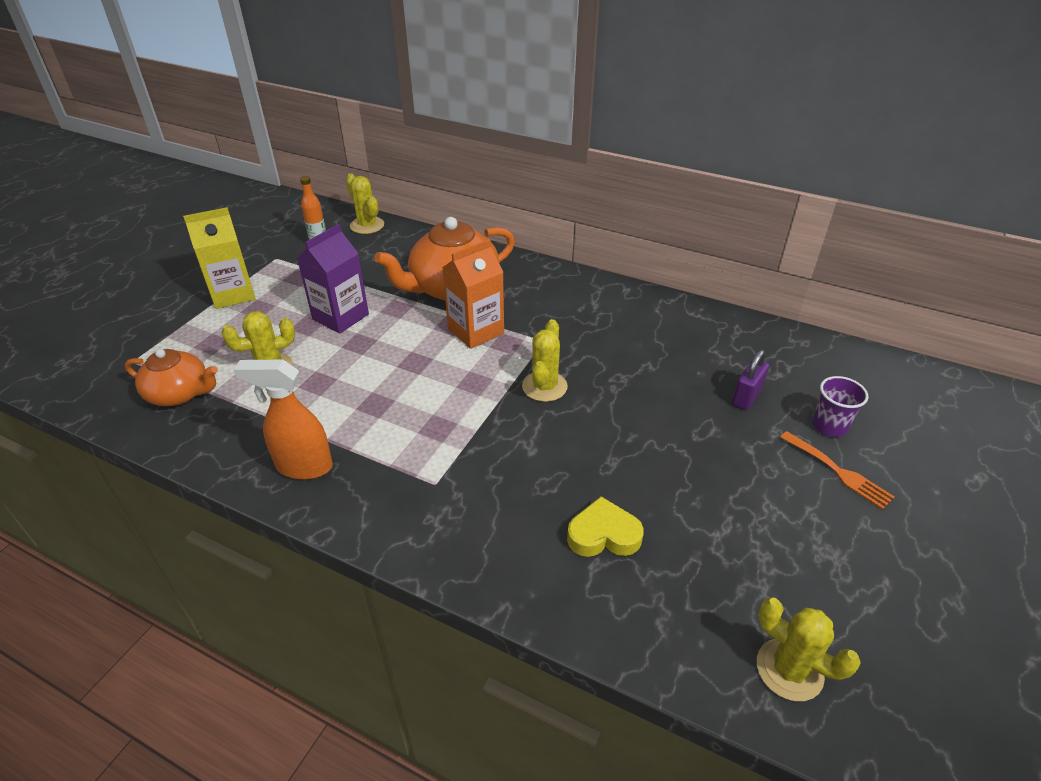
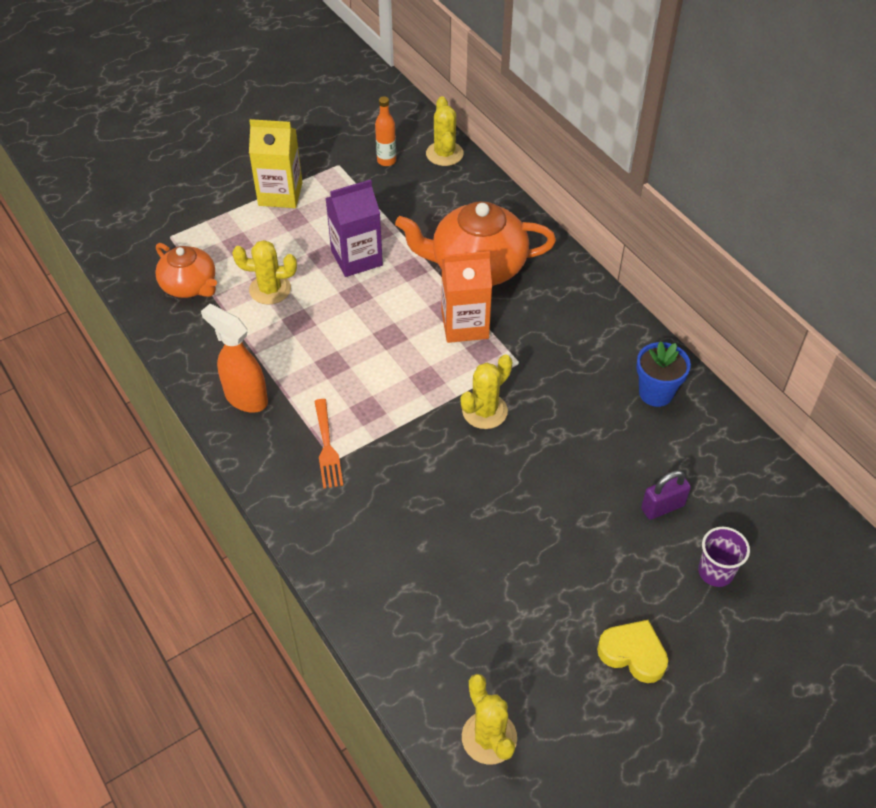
camera: 30 degrees right, 10 degrees up
(603, 534) = (432, 567): yellow heart -> yellow heart (633, 653)
(667, 322) = (656, 393): none -> blue flower pot
(839, 472) = (681, 616): orange fork -> orange fork (327, 447)

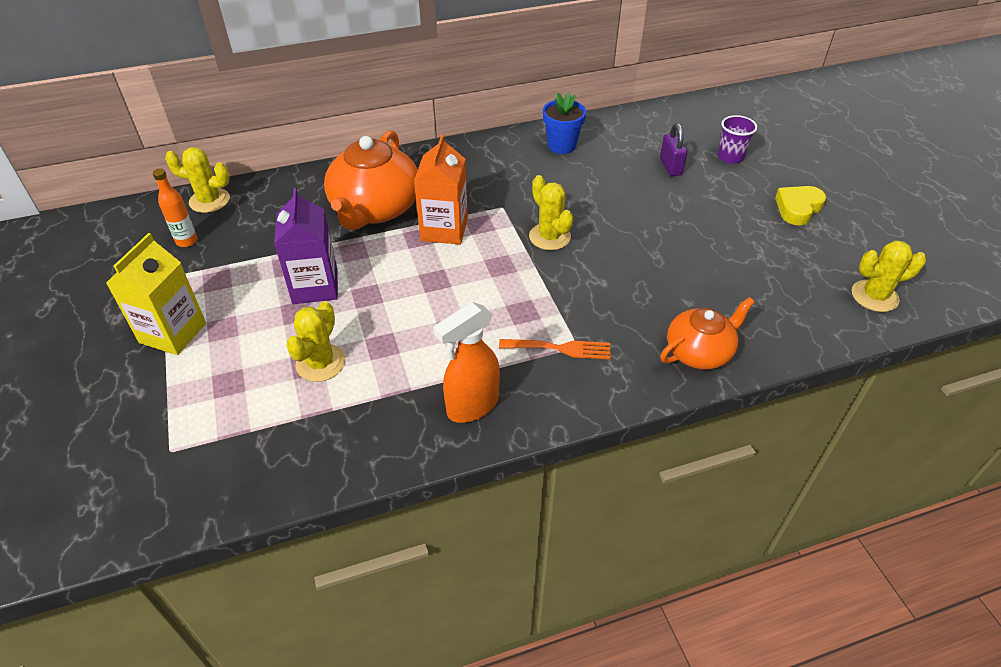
camera: 75 degrees left, 5 degrees down
(190, 285) = (271, 439): orange teapot -> orange teapot (699, 352)

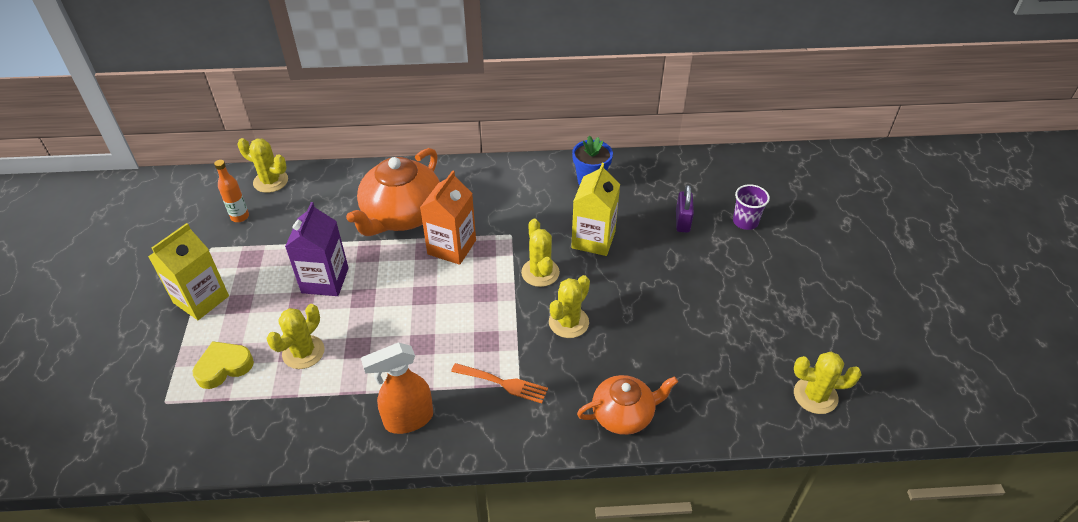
camera: 15 degrees right, 0 degrees up
(590, 197) = (593, 239): none -> yellow carton
(601, 277) = (568, 322): none -> yellow cactus
(798, 208) = (785, 289): yellow heart -> yellow heart (224, 367)

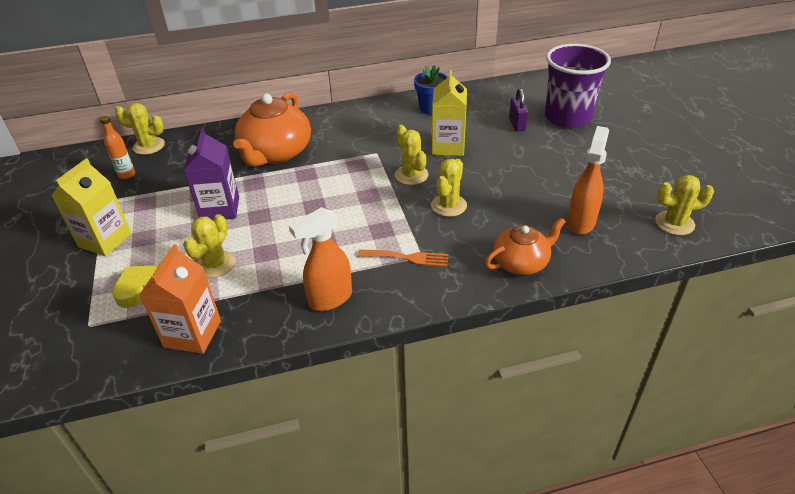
camera: 10 degrees left, 5 degrees down
(451, 247) = (328, 169): orange carton -> orange carton (192, 334)
(708, 373) = (581, 222): none -> orange spray bottle
(745, 221) = (567, 117): purple cup -> purple cup, size x2.13

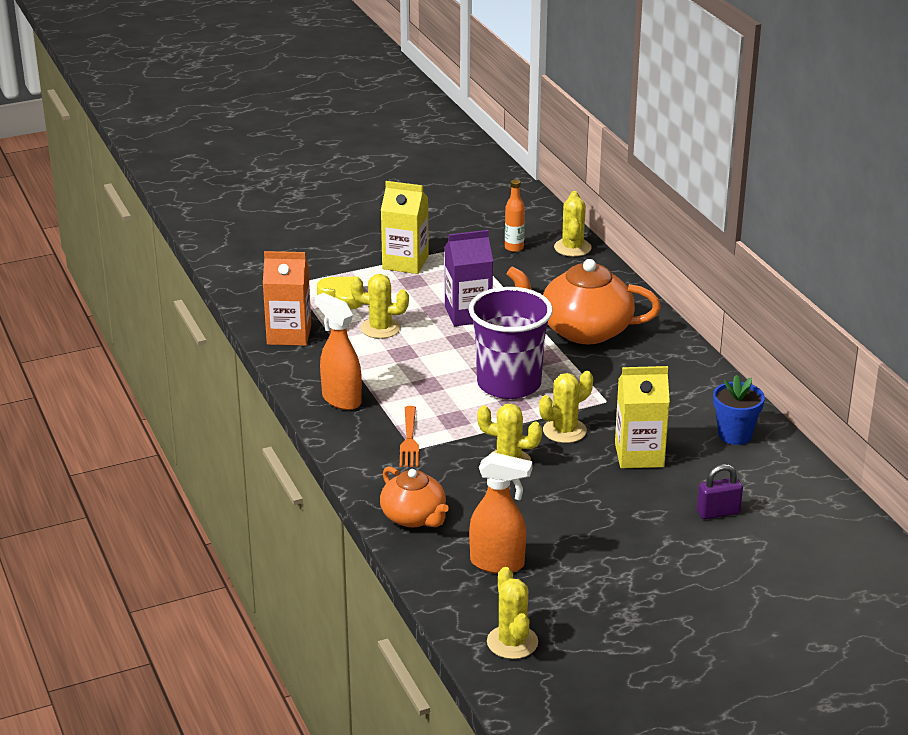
camera: 80 degrees right, 10 degrees down
(567, 117) = (756, 561): purple cup -> purple cup (509, 384)

